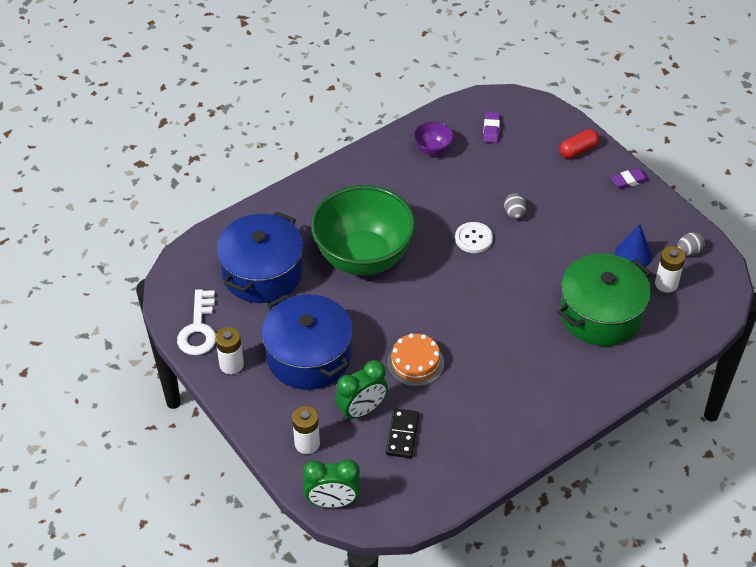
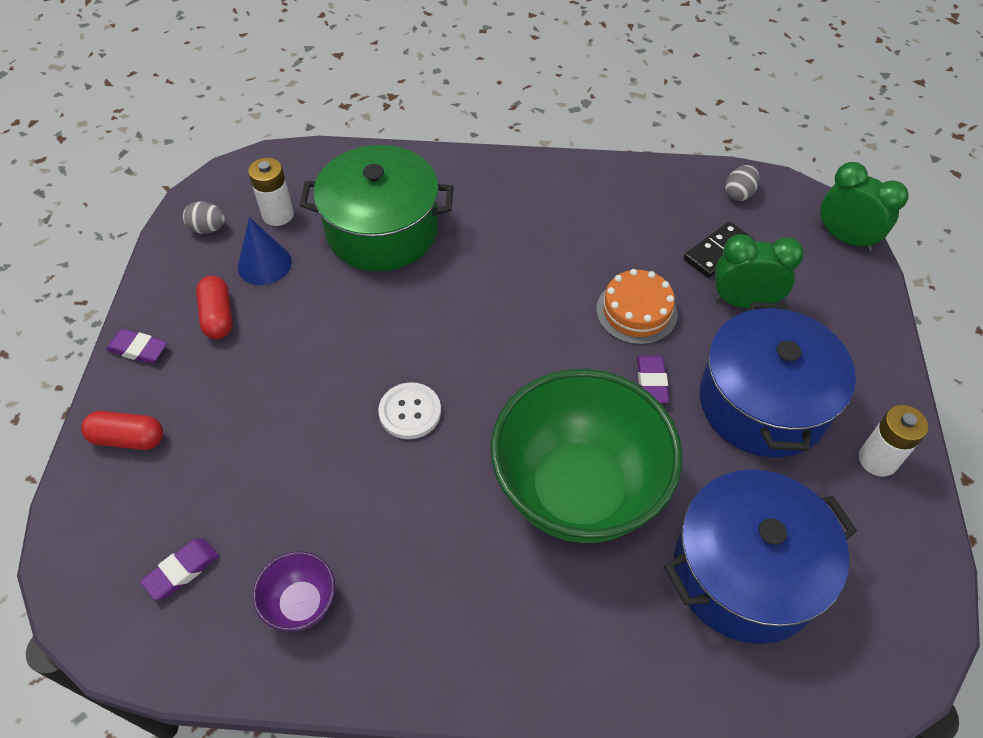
camera: 140 degrees left, 5 degrees up
(198, 329) = (900, 545): white key -> none
(307, 443) = (835, 307): white battery -> none
(374, 329) = (651, 382): none -> purple eraser
(514, 213) = (321, 409): grey egg -> grey egg (739, 194)
(617, 217) = (218, 316): none -> red capsule

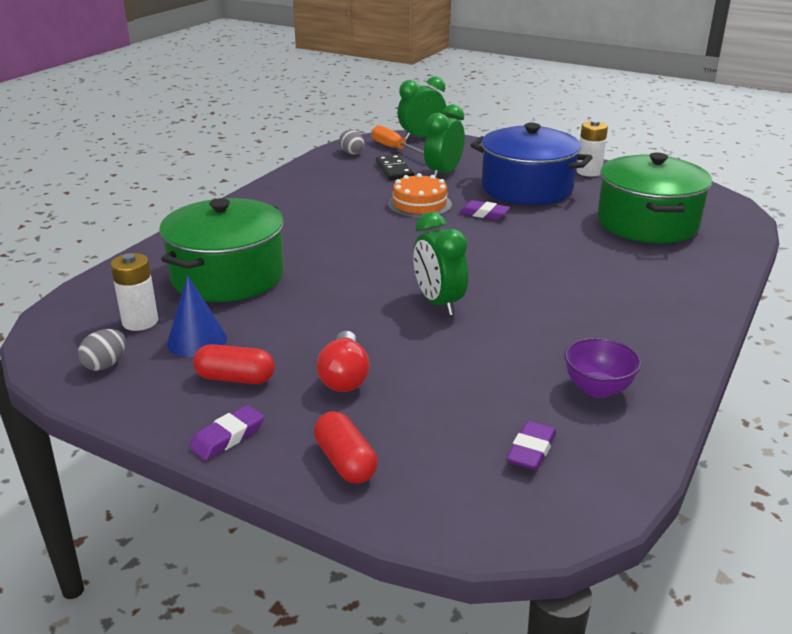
camera: 65 degrees left, 25 degrees down
(128, 438) = (345, 462): red capsule -> red capsule turned 60 degrees counterclockwise
(182, 570) = (531, 450): purple eraser -> purple eraser turned 45 degrees clockwise
(248, 388) = (344, 376): none -> red light bulb
(410, 412) = (438, 303): white button -> green clock
(578, 490) = (556, 257): green bowl -> none
(745, 572) = (647, 223): blue pot -> green pot
(786, 226) = (394, 148): none -> orange screwdriver

